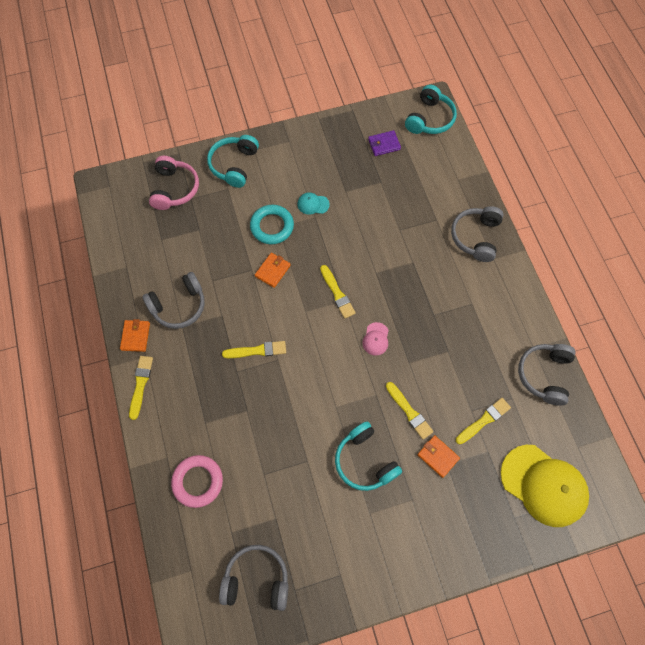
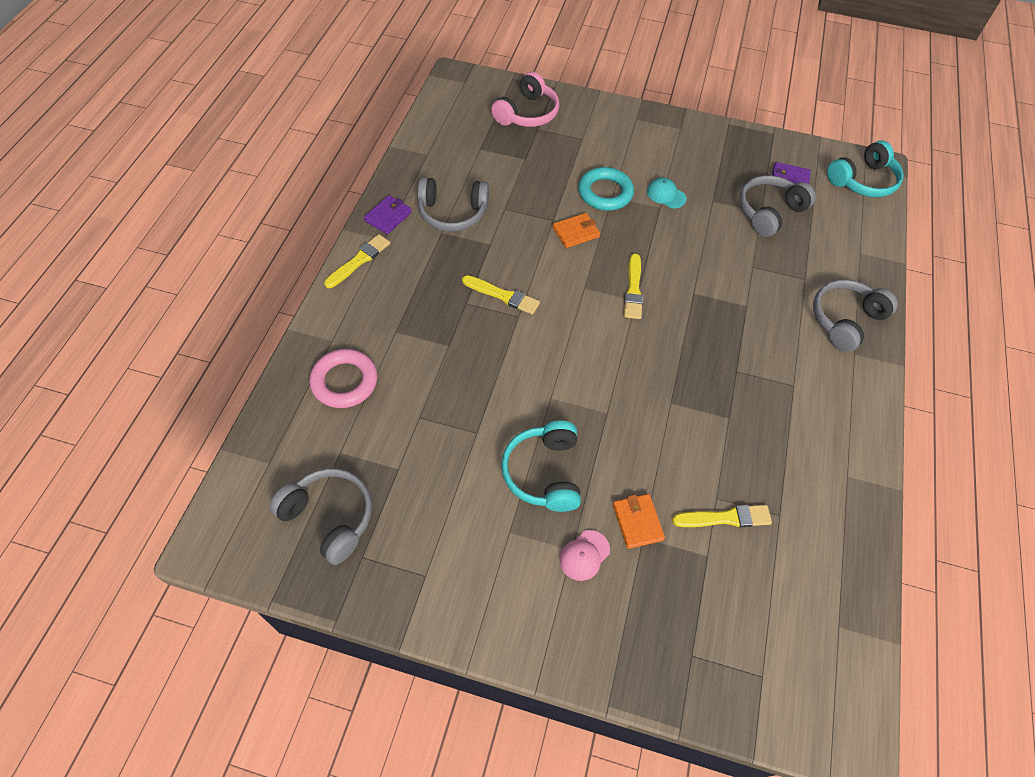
camera: 30 degrees right, 10 degrees down
(135, 336) = (388, 217): orange wallet -> purple wallet
(234, 165) = (605, 122): turquoise headphones -> none
(376, 339) = (647, 357): pink cap -> pink cap (584, 555)
(409, 412) = (635, 453): yellow brush -> none
(544, 375) = (843, 514): grey headphones -> grey headphones (769, 212)
(544, 485) = (759, 642): yellow cap -> none

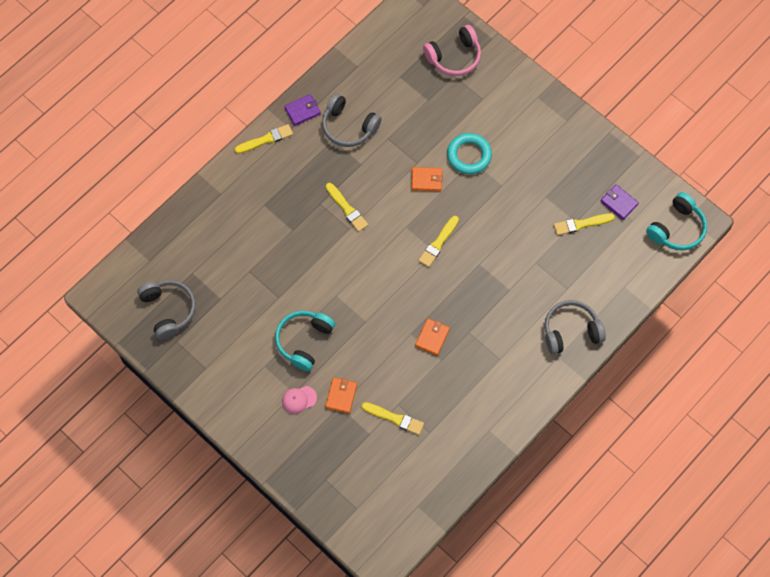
camera: 30 degrees right, 10 degrees up
(344, 381) = (215, 227): pink ring -> none
(666, 195) = (513, 176): turquoise cap -> none
(700, 395) = (432, 337): none -> orange wallet
(769, 212) = (581, 224): grey headphones -> yellow brush
(863, 181) = (677, 228): turquoise headphones -> turquoise headphones turned 45 degrees counterclockwise

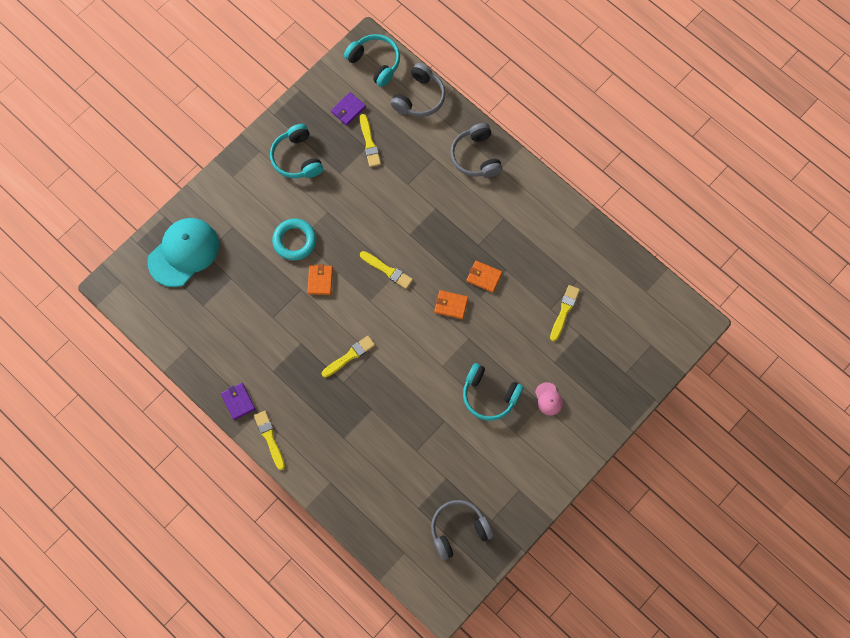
camera: 90 degrees left, 5 degrees up
(341, 396) = (544, 359): orange wallet -> orange wallet (451, 305)
(349, 127) = (258, 355): grey headphones -> grey headphones (419, 97)
(454, 57) = (184, 252): pink headphones -> turquoise cap
(560, 155) = (297, 158): none -> turquoise headphones

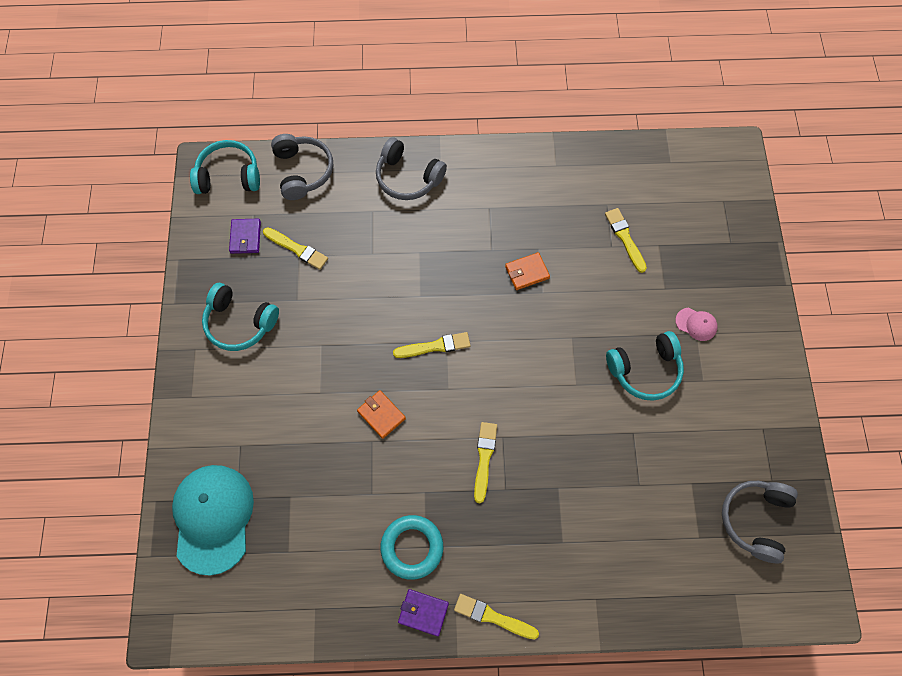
camera: 45 degrees left, 5 degrees down
(294, 241) = (317, 401): turquoise ring -> turquoise ring (412, 547)
(451, 305) = (525, 323): orange wallet -> none

